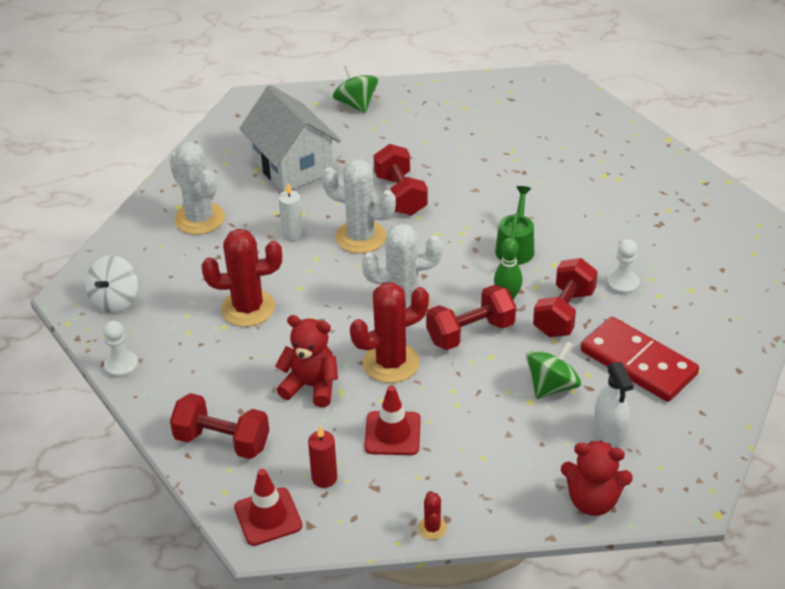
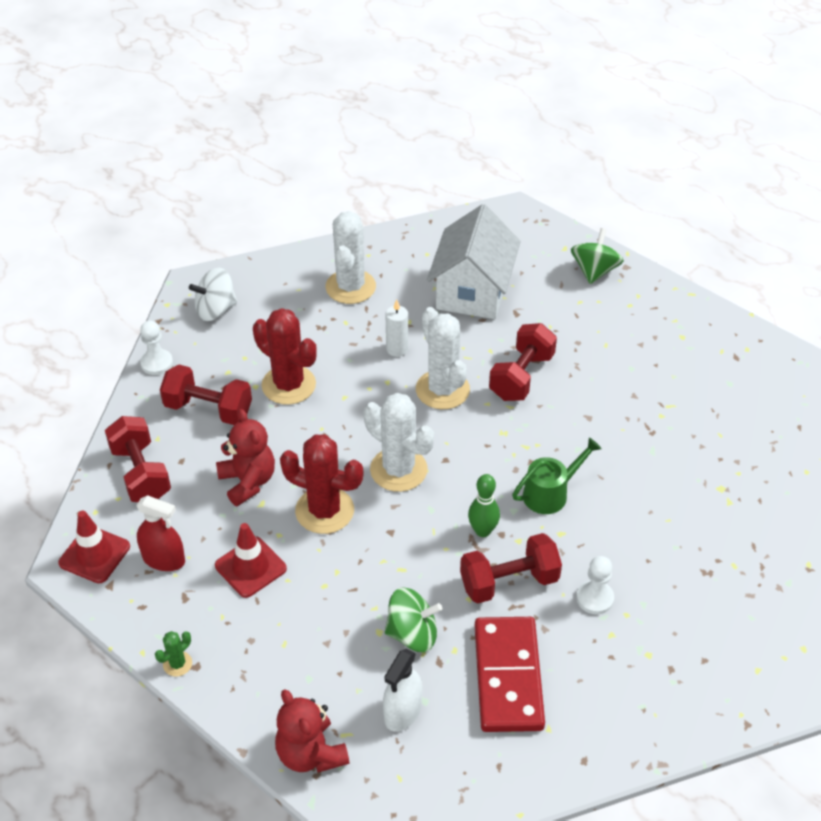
camera: 45 degrees right, 5 degrees up
(324, 478) = (164, 559): red candle -> red spray bottle
(432, 528) = (177, 664): red cactus -> green cactus
(470, 333) = (414, 536): red dumbbell -> red dumbbell (208, 409)

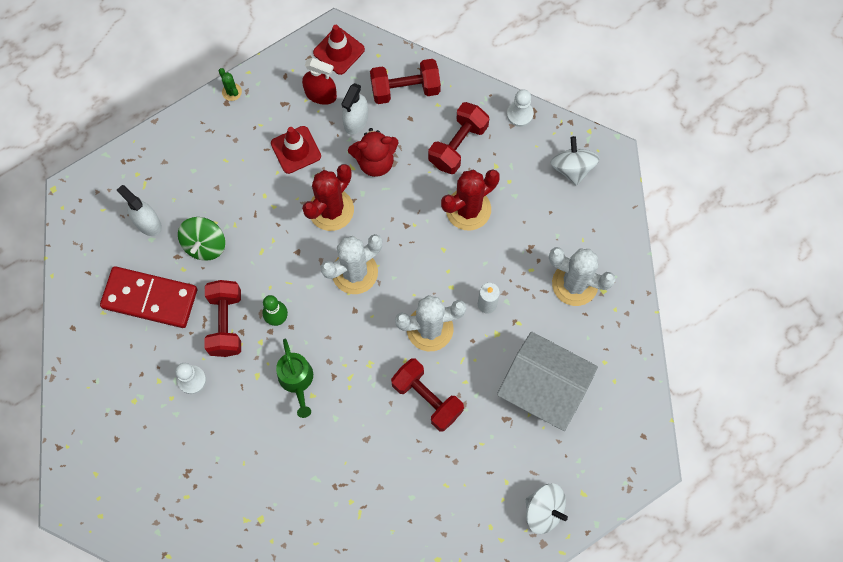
camera: 105 degrees right, 25 degrees up
(164, 559) = (320, 94): red spray bottle -> red spray bottle turned 105 degrees counterclockwise
(195, 513) = (356, 120): none -> white spray bottle
(311, 753) = (138, 160): red teddy bear -> none
(594, 271) = (544, 510): green spinning top -> white spinning top

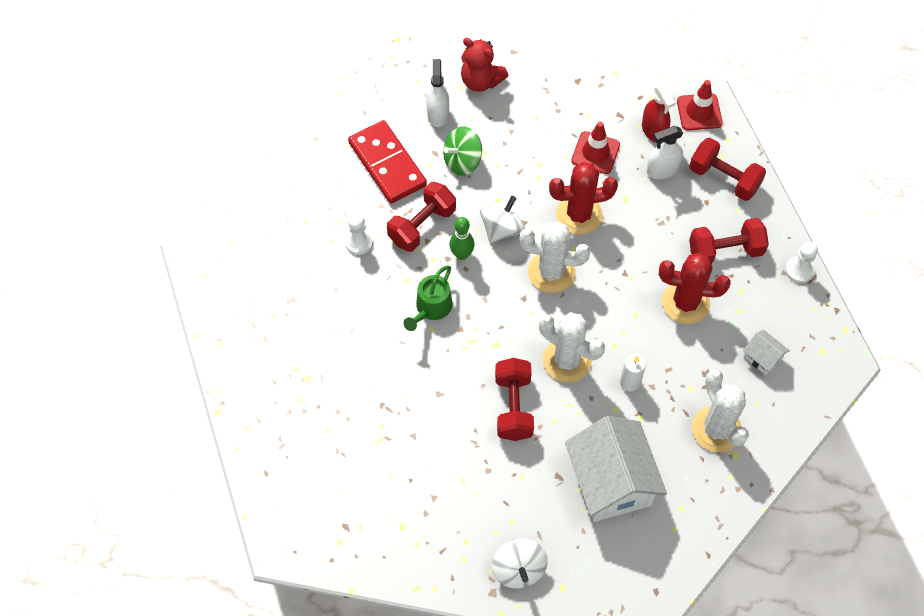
camera: 45 degrees right, 10 degrees down
(232, 92) = (589, 76): green cactus -> none
(375, 161) = (647, 209): red teddy bear -> red teddy bear (481, 81)
(556, 203) = (762, 358): none -> white house
(572, 168) = (803, 344): white spinning top -> white spinning top (501, 229)

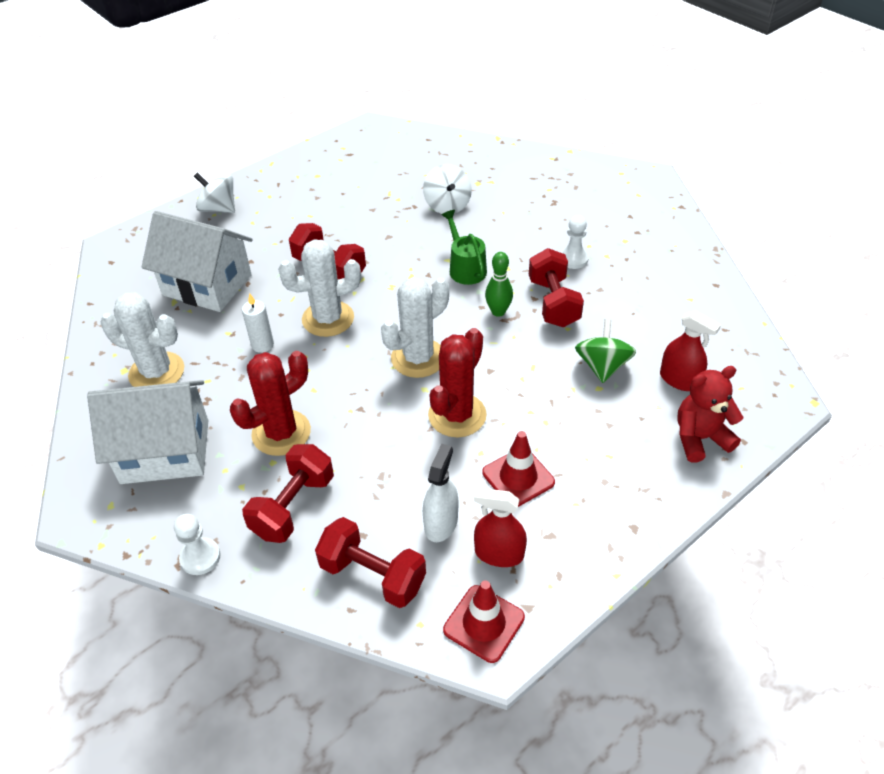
camera: 130 degrees right, 15 degrees down
(387, 164) = (644, 314): red domino -> none
(438, 114) = (679, 380): white spray bottle -> red spray bottle
(501, 229) = (498, 351): white spinning top -> white spinning top (447, 205)
(724, 179) = (372, 575): red dumbbell -> red dumbbell turned 45 degrees clockwise
(762, 358) = (165, 451): white house -> white house, size x2.27

